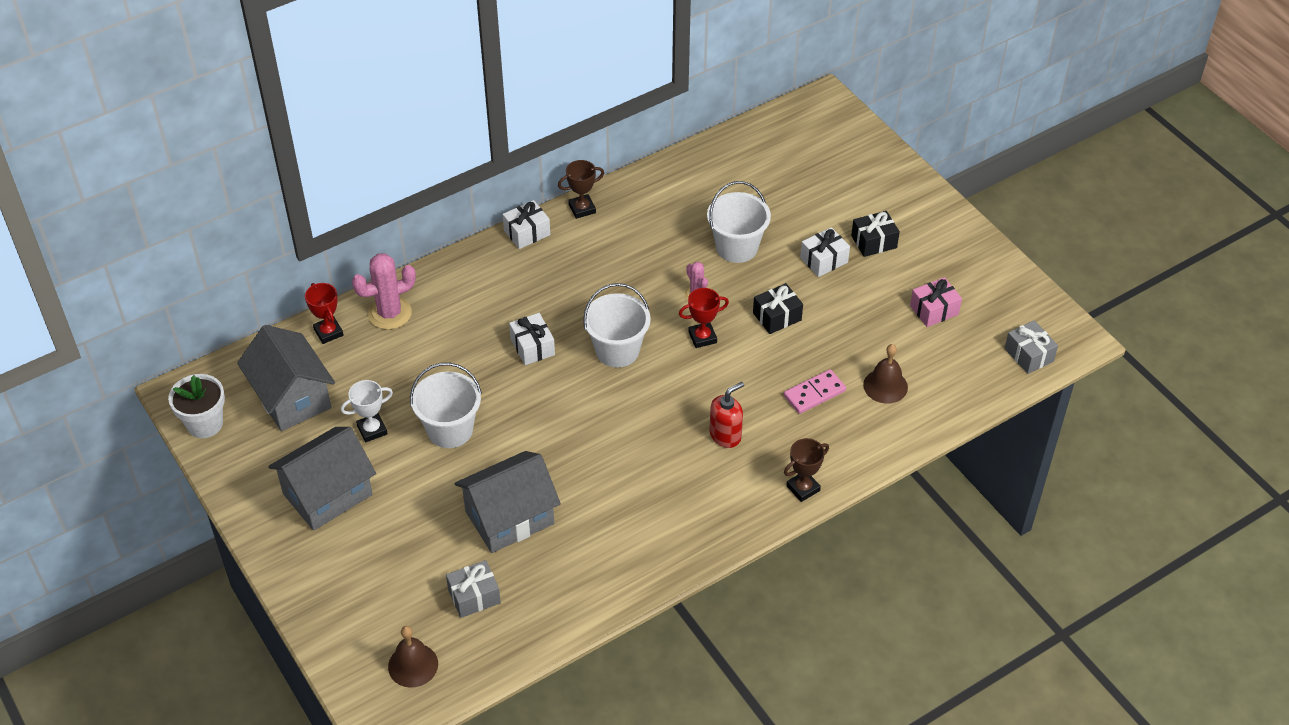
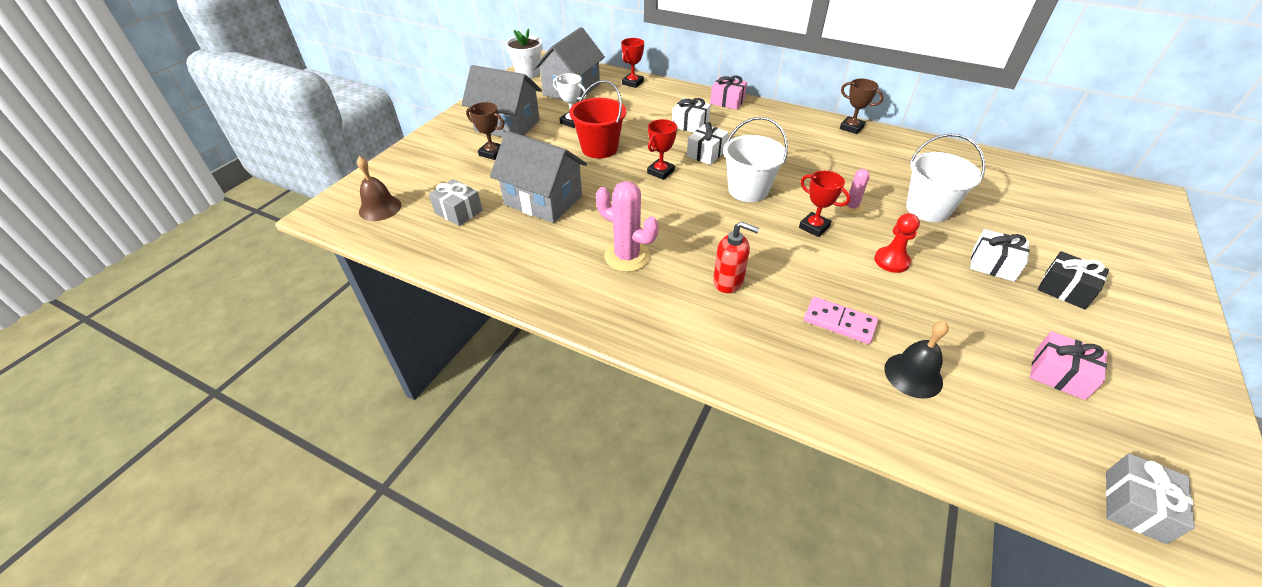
camera: 60 degrees right, 5 degrees down
(390, 313) = (670, 95): pink cactus -> pink cactus (627, 256)
(447, 272) = (727, 101): none -> pink gift
(450, 430) = (599, 148): white bucket -> red bucket
(527, 232) = (799, 116): white gift -> white gift (690, 124)
(535, 400) = (660, 172): none -> red trophy
(777, 317) = (891, 261): black gift -> red pawn
(803, 488) = (720, 362): brown trophy -> brown trophy (492, 153)
(885, 386) = (913, 375): brown bell -> black bell

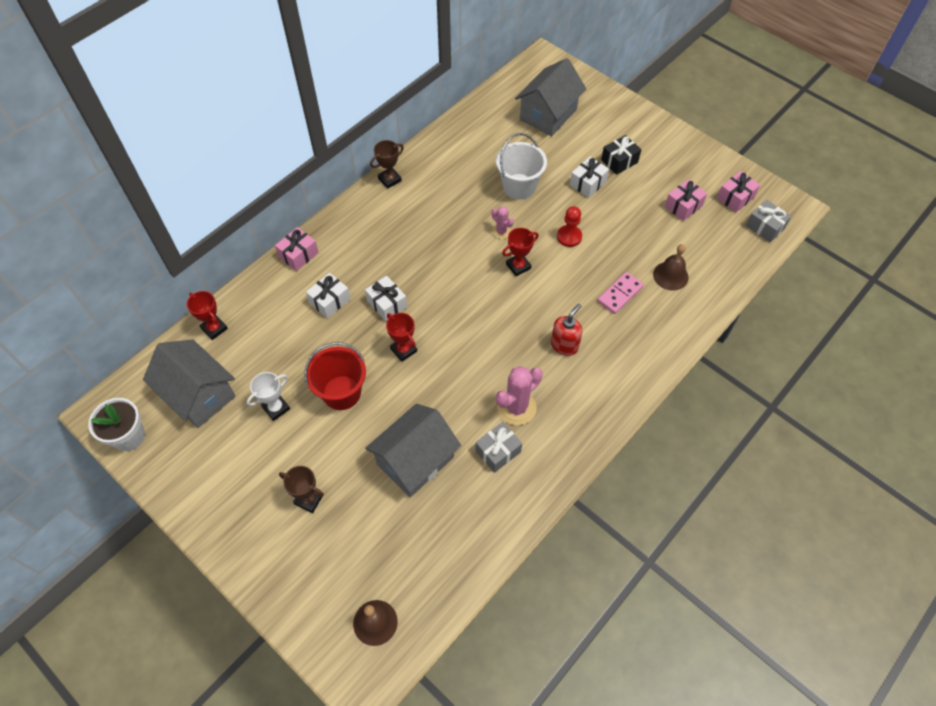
camera: 75 degrees left, 15 degrees up
(458, 212) = (408, 541): grey gift -> grey gift (498, 451)
(492, 153) = (309, 499): brown trophy -> brown trophy turned 75 degrees clockwise
(507, 125) = (254, 477): grey house -> grey house (548, 114)
(748, 190) = (455, 292): white bucket -> none
(913, 375) = (670, 275): black bell -> brown bell
(1152, 448) = (735, 198): none -> pink gift

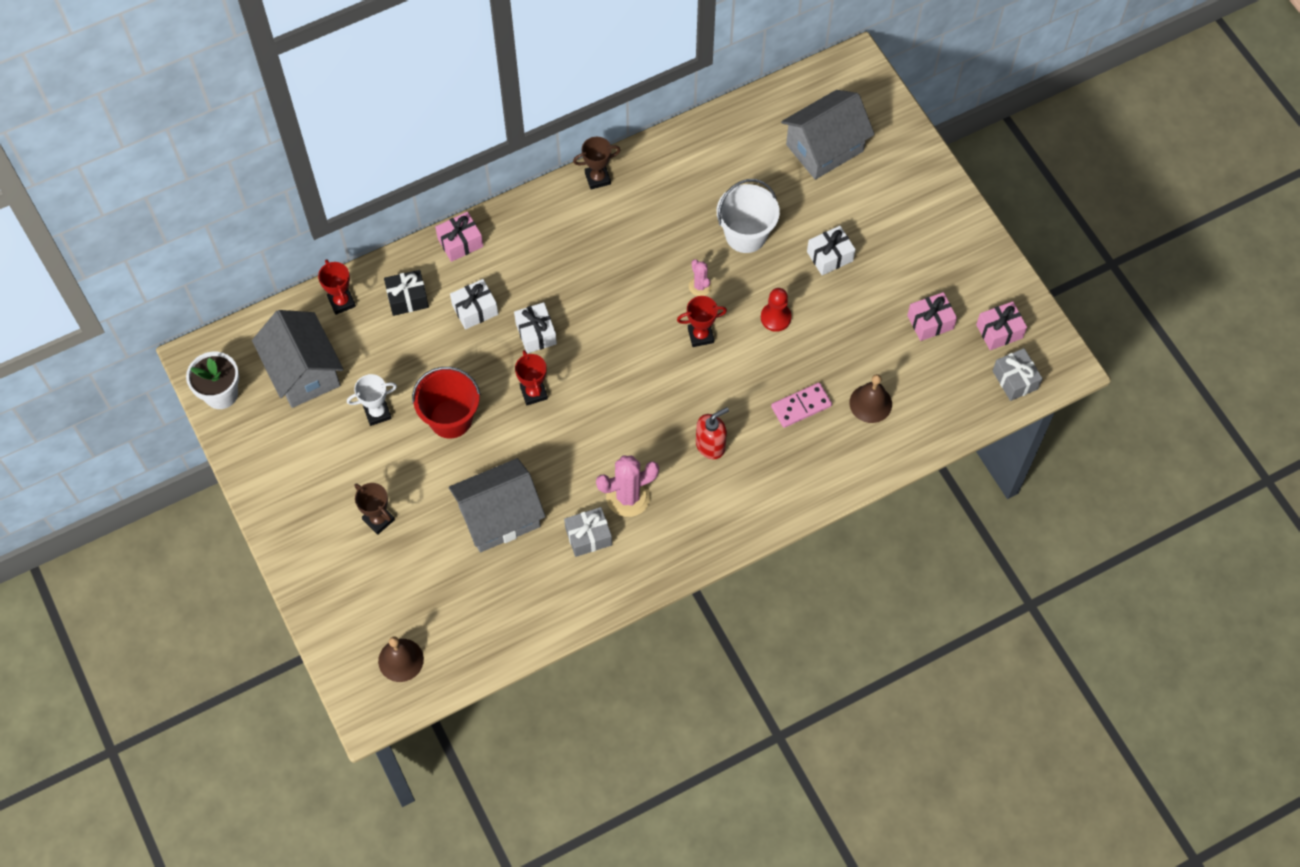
camera: 20 degrees right, 5 degrees up
(619, 161) = (882, 239): black gift -> black gift (407, 298)

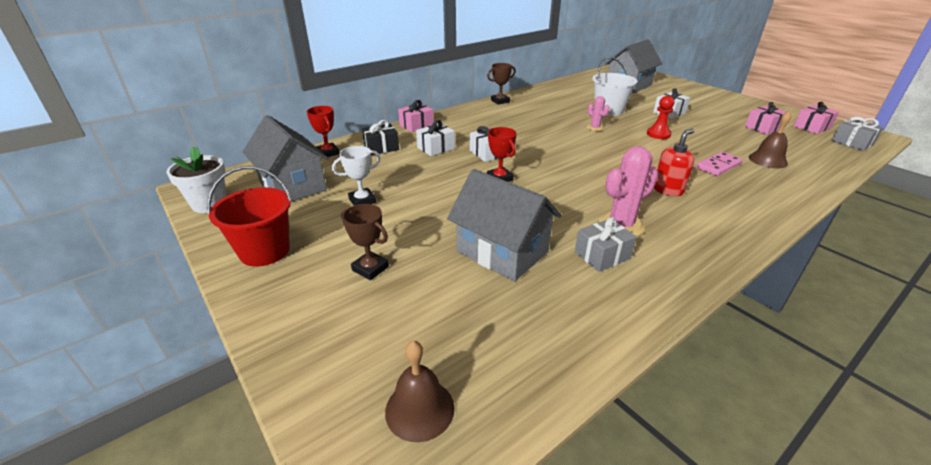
camera: 10 degrees left, 30 degrees down
(450, 418) = (431, 197): red bucket -> red bucket (265, 251)
(499, 517) = (502, 252): grey house -> grey house turned 75 degrees clockwise
(700, 335) = (612, 144): red trophy -> none

